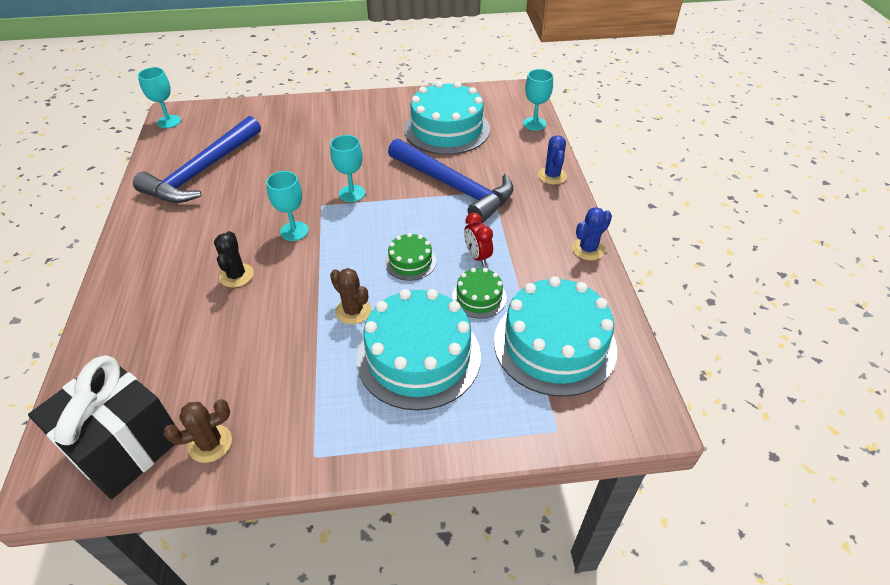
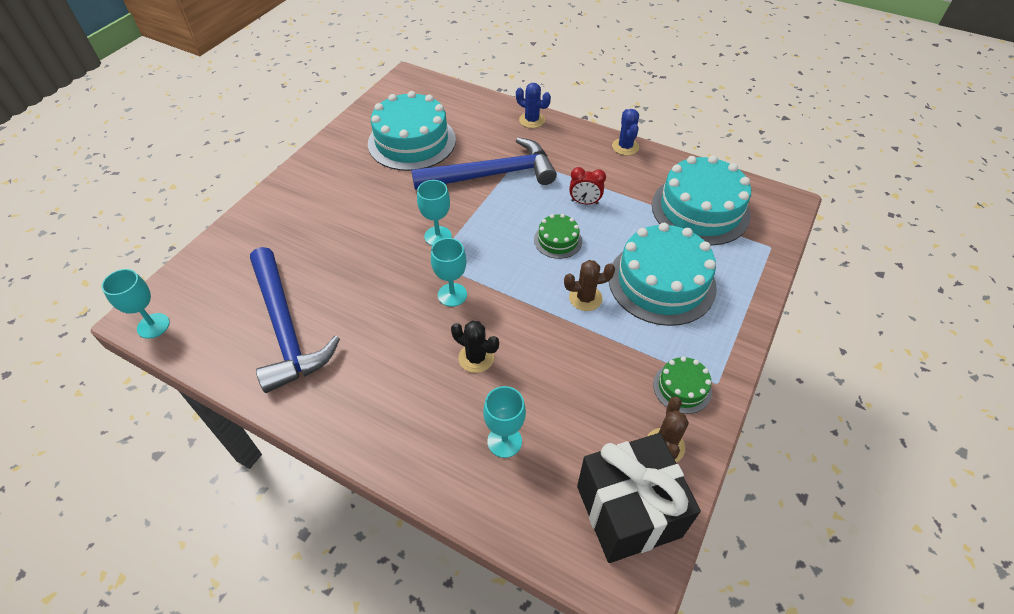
camera: 55 degrees left, 5 degrees up
(479, 297) = (627, 223): green cake -> green cake (682, 388)
(534, 124) = (460, 95): turquoise goblet -> turquoise goblet (504, 441)

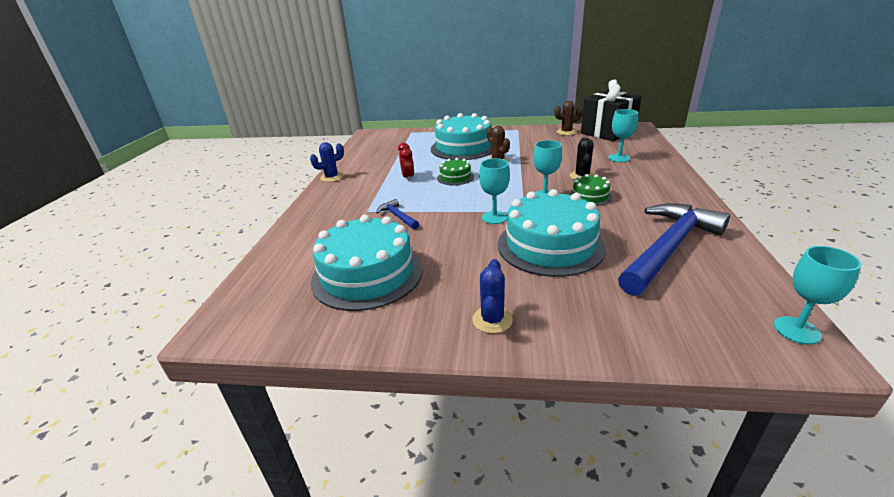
camera: 110 degrees left, 20 degrees down
(492, 175) = (397, 216): blue hammer -> blue hammer, size x0.43
(532, 120) = (304, 219): blue cactus -> blue cactus (492, 320)
(682, 388) = (529, 134): green cake -> green cake (590, 196)
(700, 210) = (391, 149): turquoise cake -> turquoise cake (550, 245)

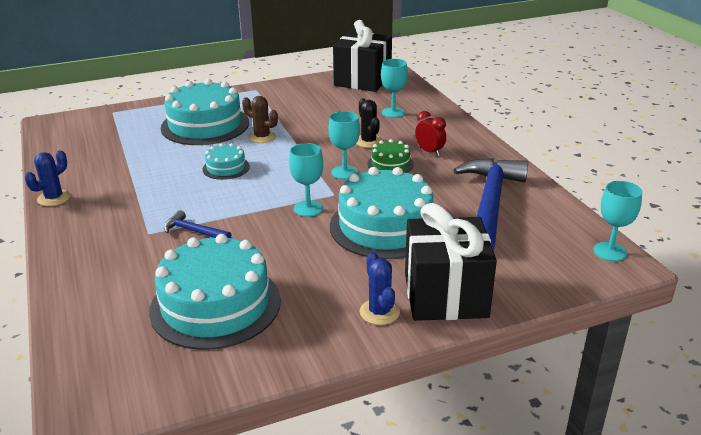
camera: 30 degrees left, 0 degrees up
(408, 177) = (164, 179): red clock -> red clock (429, 152)
(455, 177) = (226, 168): green cake -> turquoise cake
(566, 132) = (316, 86): brown cactus -> none
(567, 323) = (445, 295): none -> black gift

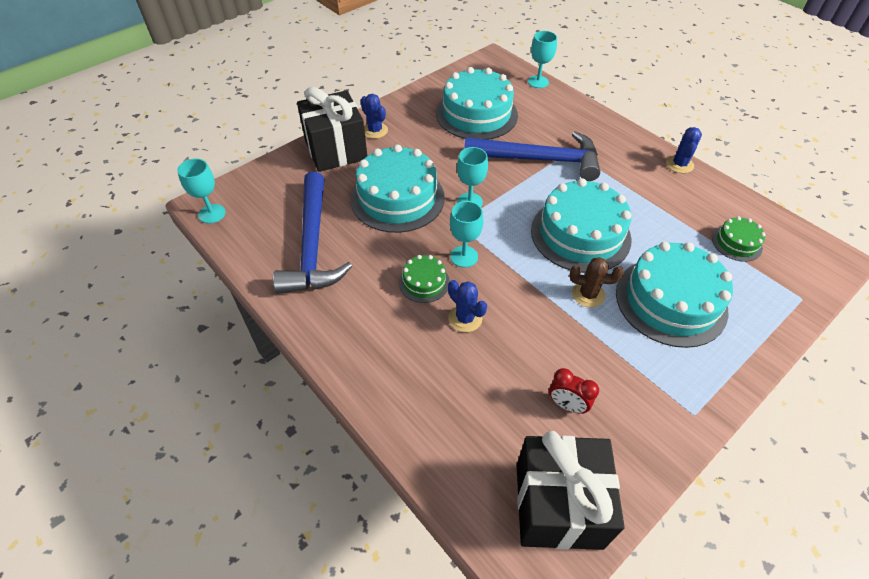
camera: 160 degrees right, 20 degrees up
(105, 141) = (736, 243): none -> green cake
(194, 231) = (539, 160): blue hammer -> blue hammer, size x2.32
(226, 168) = (580, 234): turquoise cake -> turquoise cake, size x2.09
(368, 141) = (465, 318): black cactus -> blue cactus
(393, 112) = (464, 400): turquoise goblet -> turquoise goblet (538, 82)
(429, 152) = (388, 316): red clock -> red clock (567, 405)

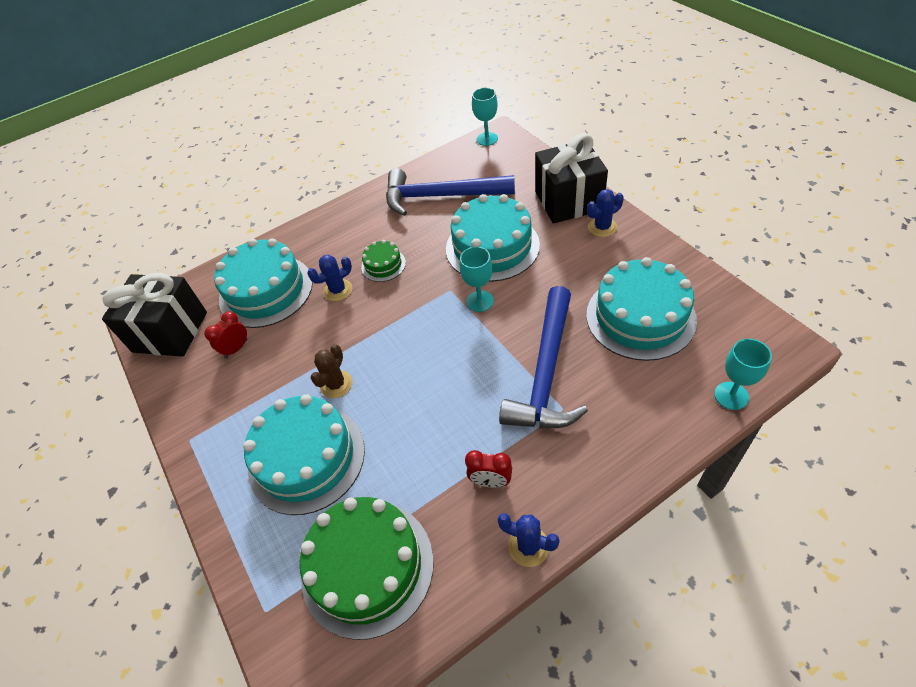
camera: 105 degrees right, 0 degrees up
(464, 256) = (406, 293): turquoise goblet -> none
(580, 234) = (416, 393): turquoise cake -> turquoise cake (266, 291)
(642, 184) = (490, 481): none -> red clock
(736, 243) = (367, 566): green cake -> green cake, size x2.09

